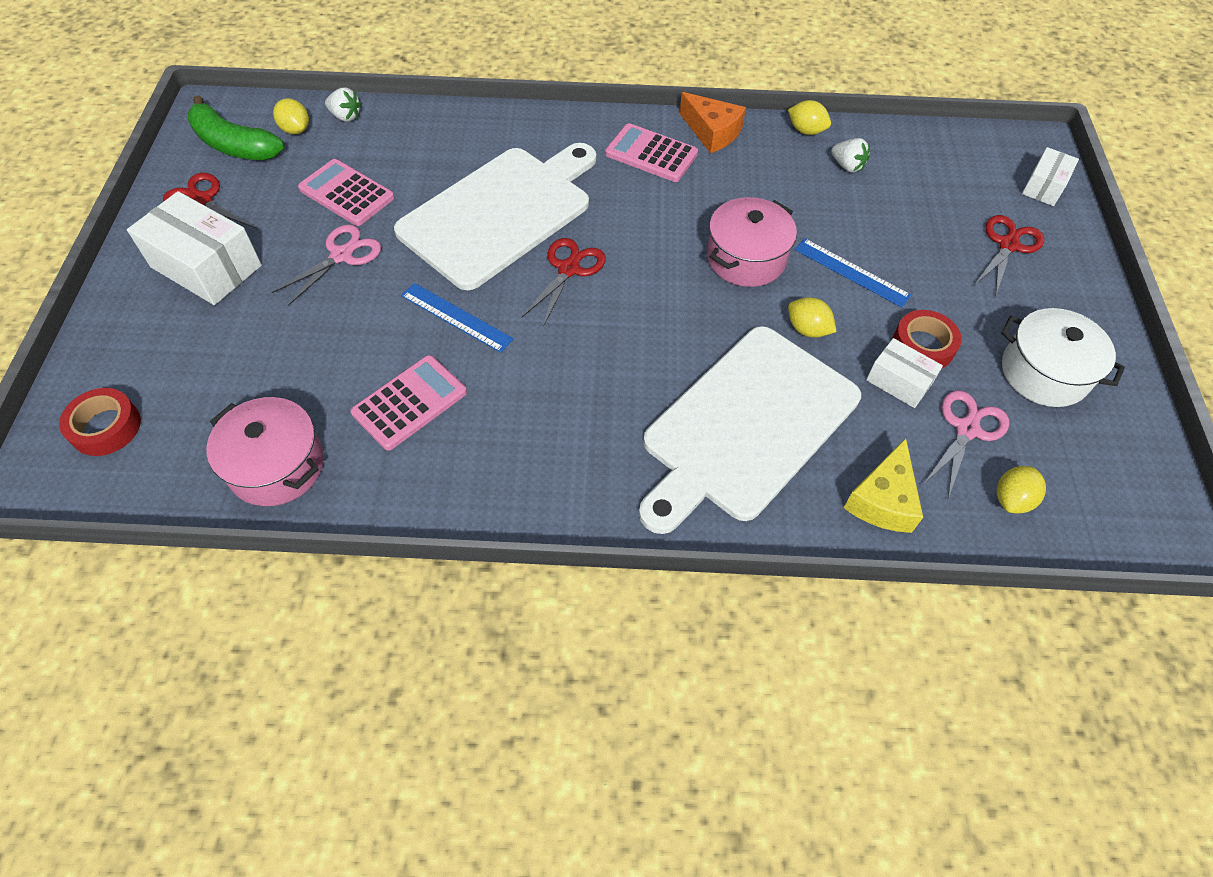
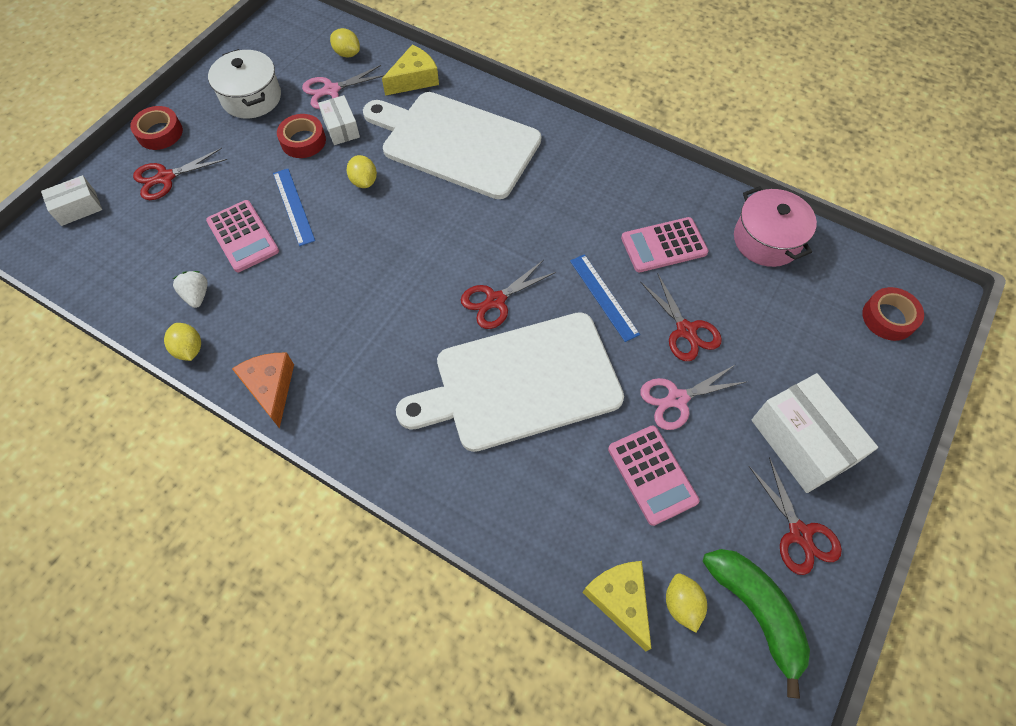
camera: 150 degrees left, 5 degrees up
(345, 116) = (620, 600): white strawberry -> yellow cheese
(352, 319) = (686, 330): none -> red scissors
(651, 154) = (345, 389): pink calculator -> pink calculator (243, 236)
(746, 258) = (356, 250): pink pot -> none
(746, 426) = (456, 143): white cutting board -> white cutting board turned 135 degrees counterclockwise
(1011, 499) = (347, 53): yellow lemon -> yellow lemon turned 60 degrees clockwise
(1079, 286) = (160, 133): none -> red tape

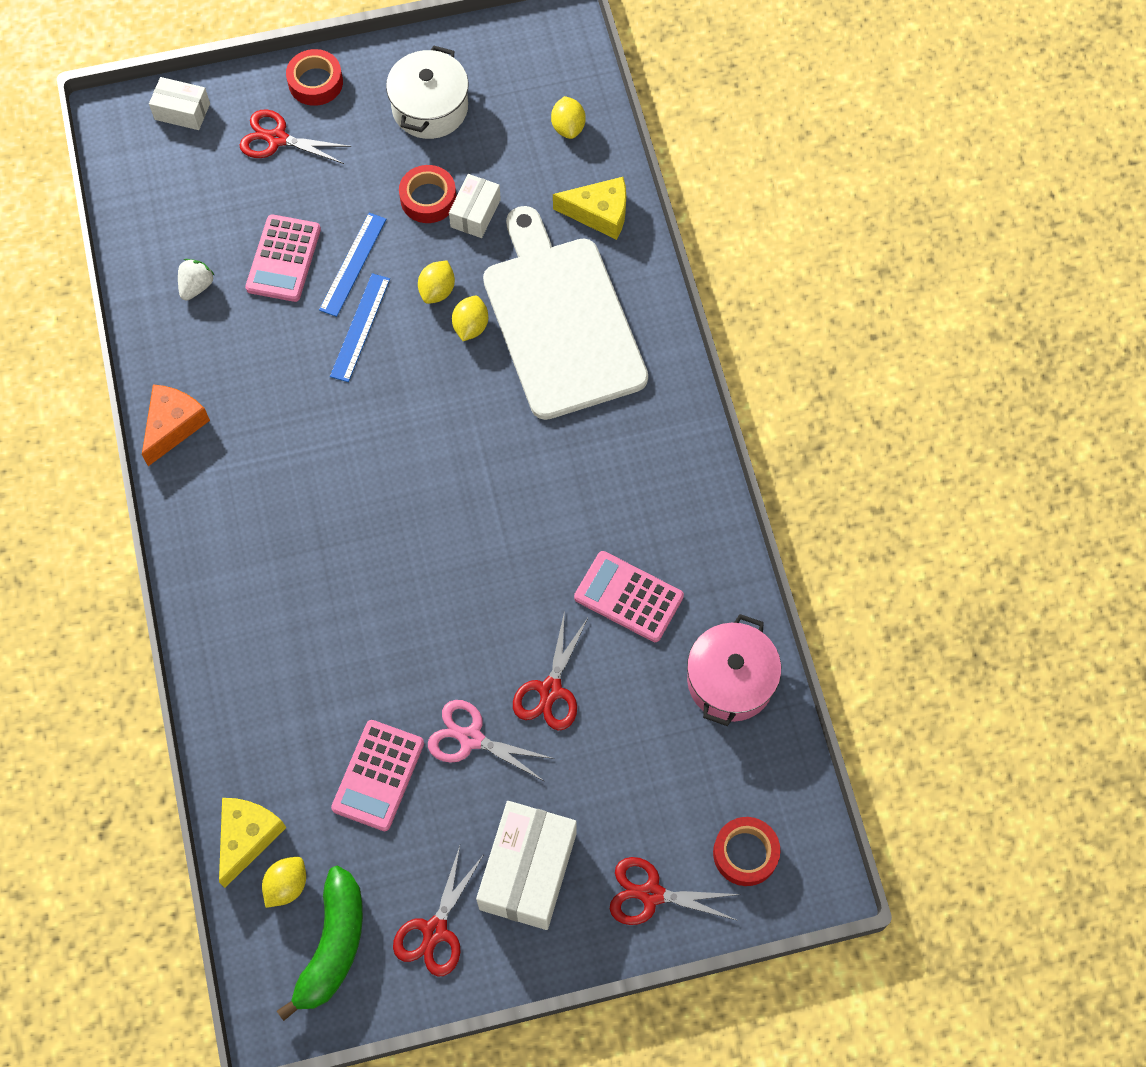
camera: 45 degrees right, 5 degrees up
(189, 349) = (147, 333): yellow lemon -> yellow lemon (471, 326)
(331, 90) = (510, 160): pink scissors -> none
(496, 300) = (423, 512): red scissors -> red scissors (651, 894)
(520, 383) = (363, 603): white cutting board -> none
(603, 297) = (517, 594): blue ruler -> blue ruler (360, 327)

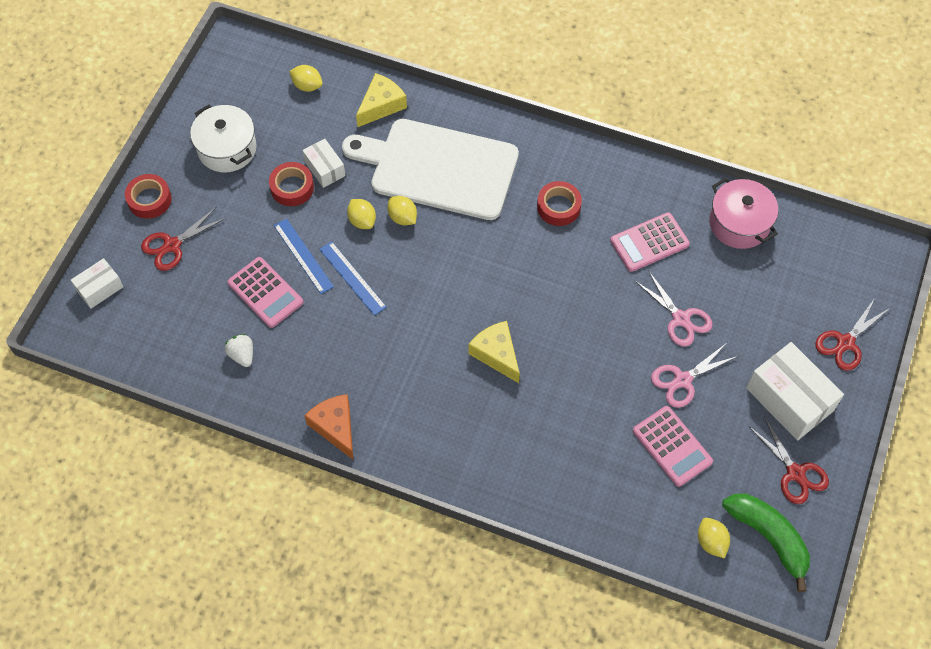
camera: 55 degrees left, 5 degrees down
(247, 837) = (663, 547): yellow cheese -> yellow cheese (496, 354)
(550, 690) = (681, 319): red scissors -> pink scissors
(745, 853) = (851, 280): red tape -> red tape (558, 207)

